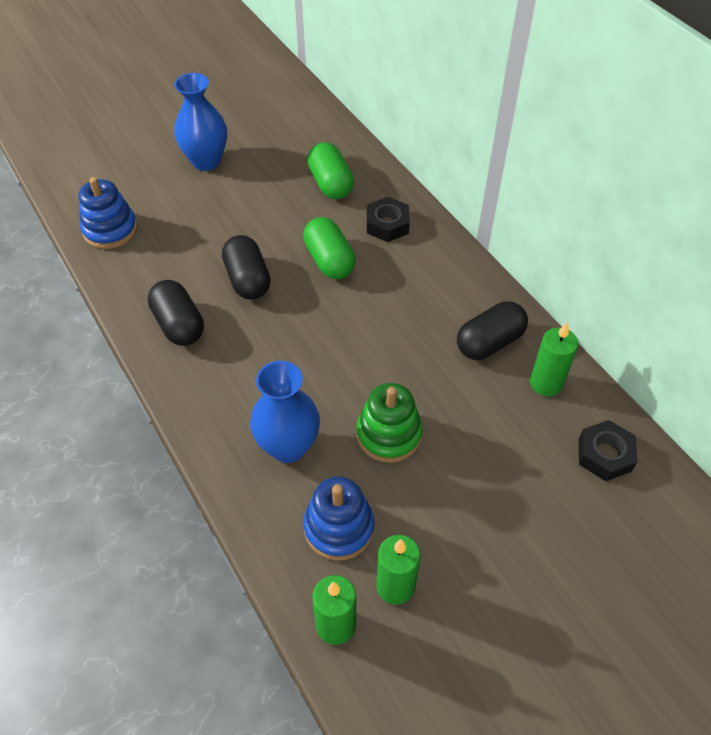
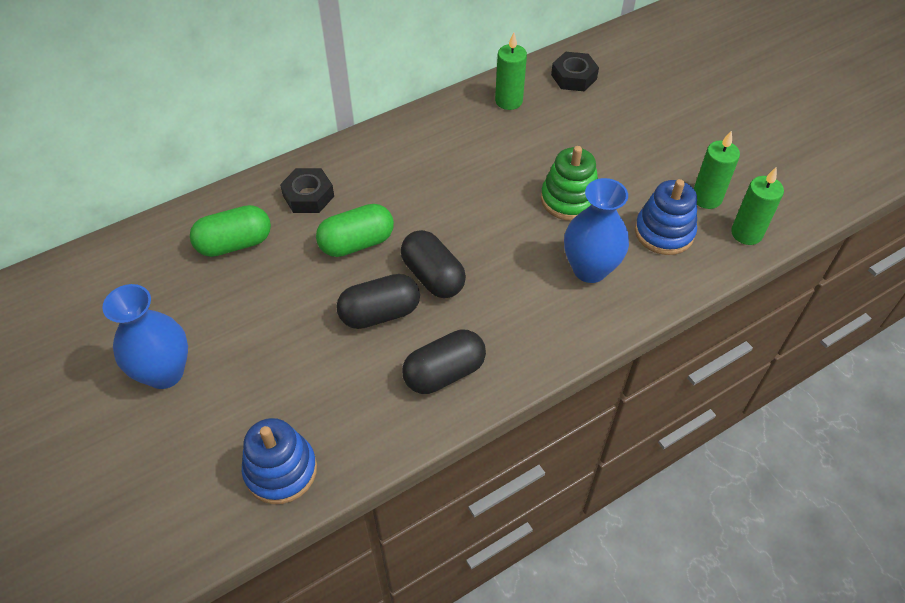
camera: 90 degrees left, 0 degrees up
(489, 343) = (466, 131): black capsule -> black capsule (433, 276)

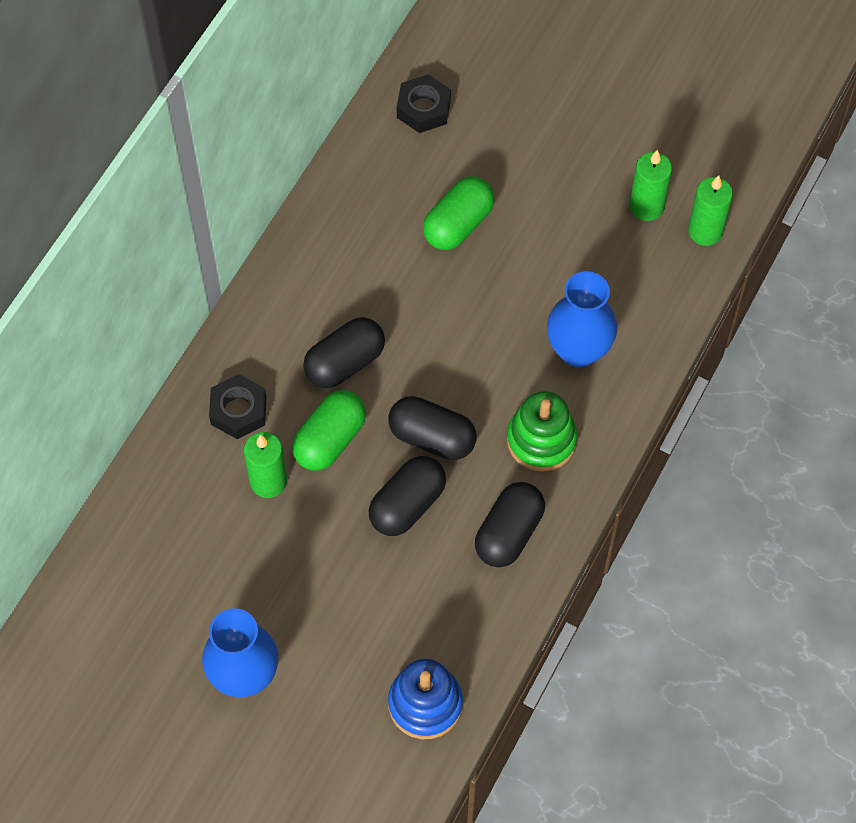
camera: 30 degrees left, 10 degrees up
(235, 244) = (204, 506): green capsule -> green capsule (458, 224)
(405, 200) = (345, 363): none -> black capsule
(508, 101) = (372, 178): green candle -> green candle (268, 481)
(569, 199) = (512, 277): green stacking toy -> green stacking toy (541, 440)
(664, 232) = (626, 270): blue stacking toy -> none

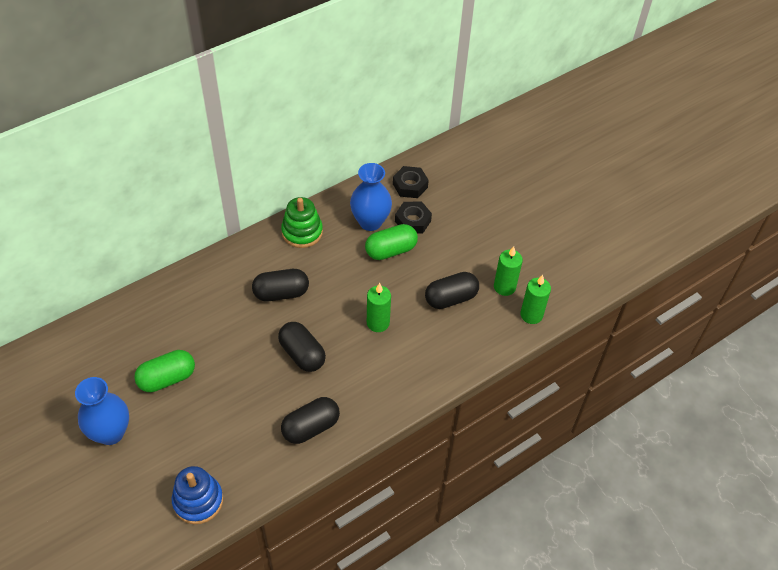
camera: 25 degrees right, 10 degrees down
(238, 411) = (207, 291): black nut -> black nut (412, 221)
(268, 481) = (197, 335): green candle -> green candle (378, 323)
(330, 440) = (245, 329): green capsule -> green capsule (167, 378)
(407, 505) = (264, 384): black capsule -> black capsule (451, 298)
(541, 440) = (363, 384): green stacking toy -> green stacking toy (302, 232)
(578, 350) = (416, 345): blue vase -> blue vase (370, 222)

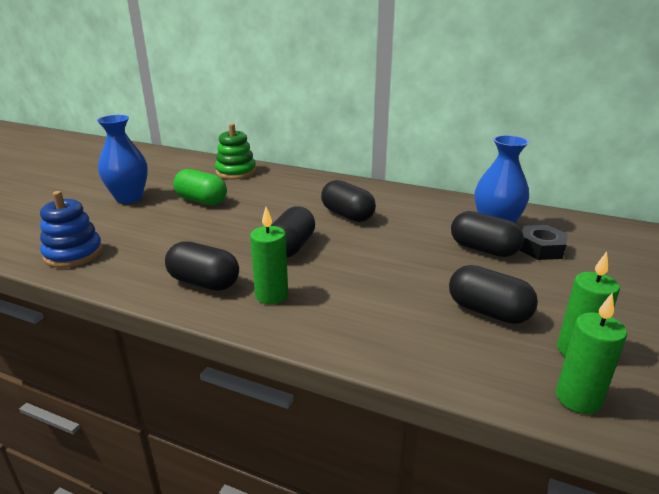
camera: 60 degrees right, 25 degrees down
(302, 232) = (426, 202): green stacking toy -> green stacking toy (236, 172)
(378, 323) = (383, 275): green candle -> green candle (271, 295)
(391, 250) = (483, 249): green capsule -> black capsule
(410, 185) = (577, 232): black nut -> none

